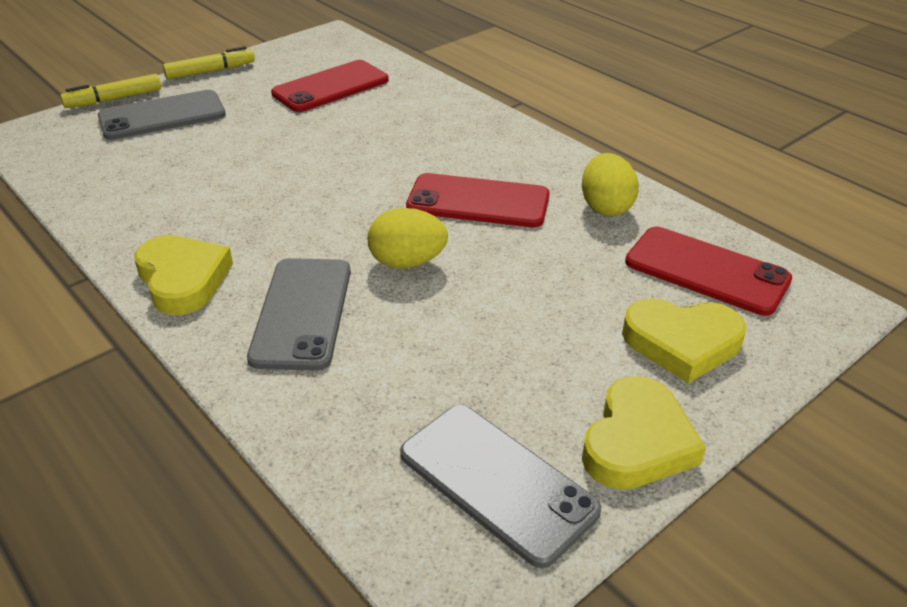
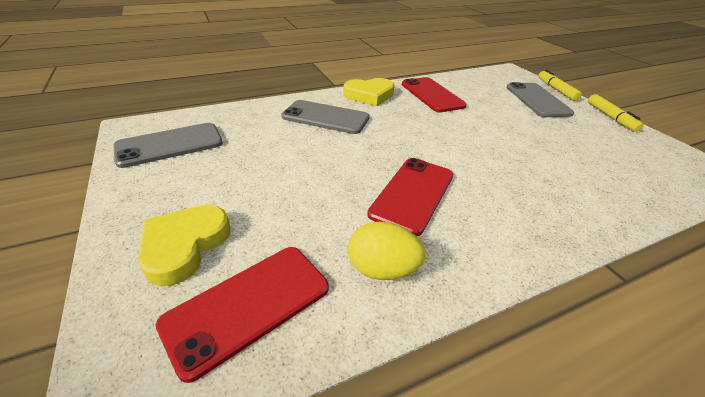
camera: 105 degrees right, 0 degrees up
(331, 87) = (604, 159): red phone -> red phone (431, 95)
(407, 262) = (351, 152): yellow egg -> none
(637, 442) = (137, 193): yellow heart -> none

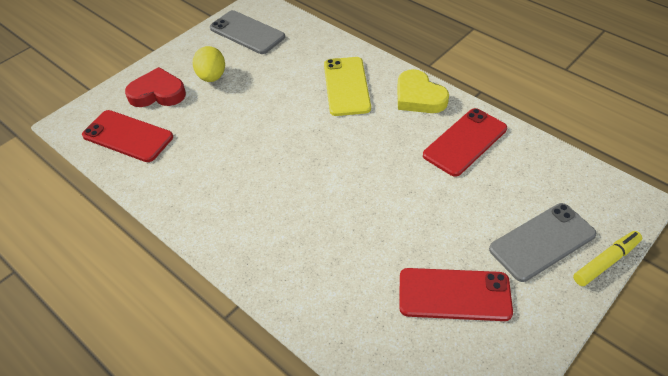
camera: 70 degrees right, 10 degrees up
(185, 246) = (157, 93): yellow heart -> red heart
(325, 117) = (346, 86): grey phone -> yellow phone
(382, 269) = (174, 179): yellow egg -> yellow egg (212, 77)
(412, 194) = (260, 174): red phone -> red phone (454, 294)
(610, 117) = (552, 326): yellow marker -> none

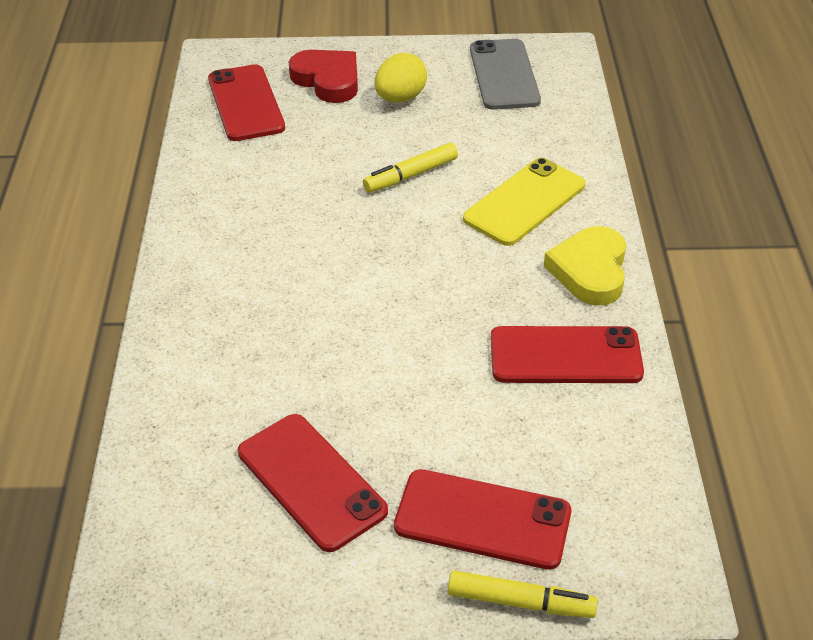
camera: 45 degrees right, 5 degrees down
(275, 111) = (411, 175): none -> yellow marker
(542, 241) = (482, 519): grey phone -> red phone

